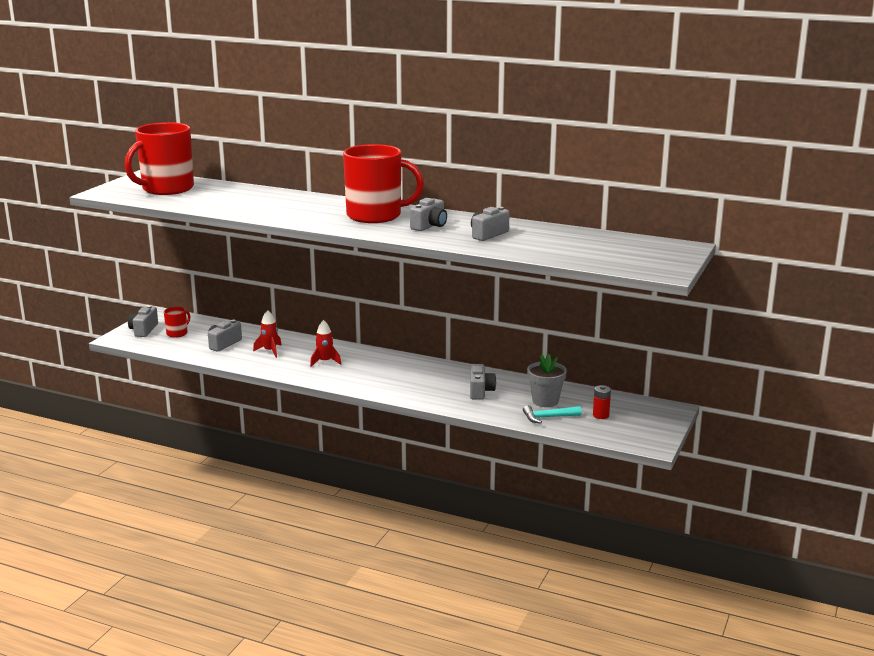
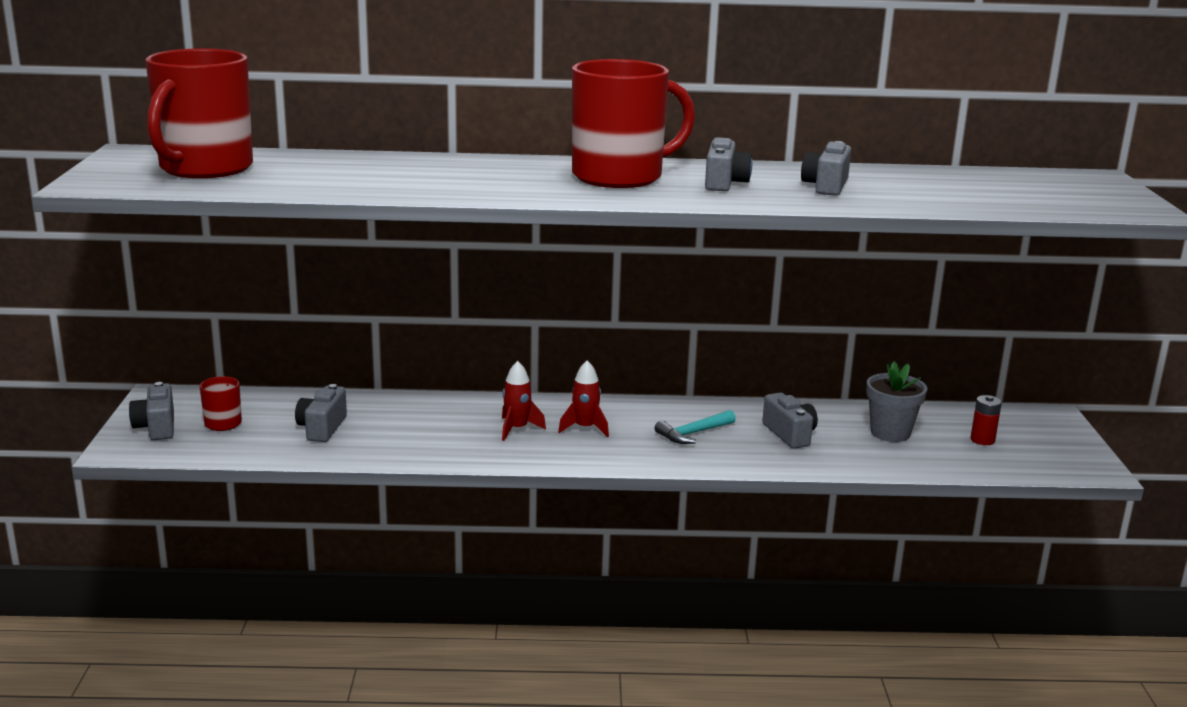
camera: 25 degrees left, 0 degrees up
(270, 351) = (412, 427): red rocket -> red rocket (585, 428)
(548, 417) = (923, 456): turquoise hammer -> turquoise hammer (693, 434)

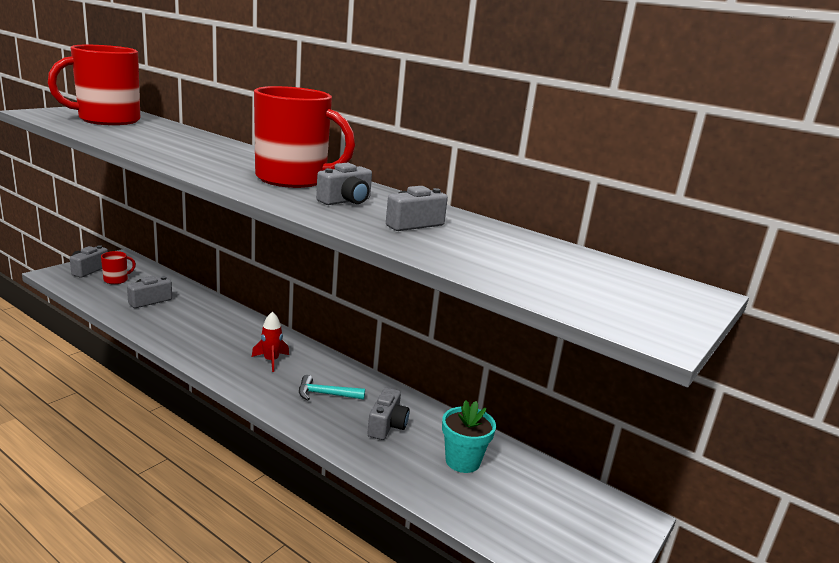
camera: 35 degrees right, 0 degrees up
(517, 429) = (235, 344): red rocket -> none
(890, 433) = (462, 461): grey flower pot -> turquoise flower pot
(982, 440) = (529, 505): red battery -> none

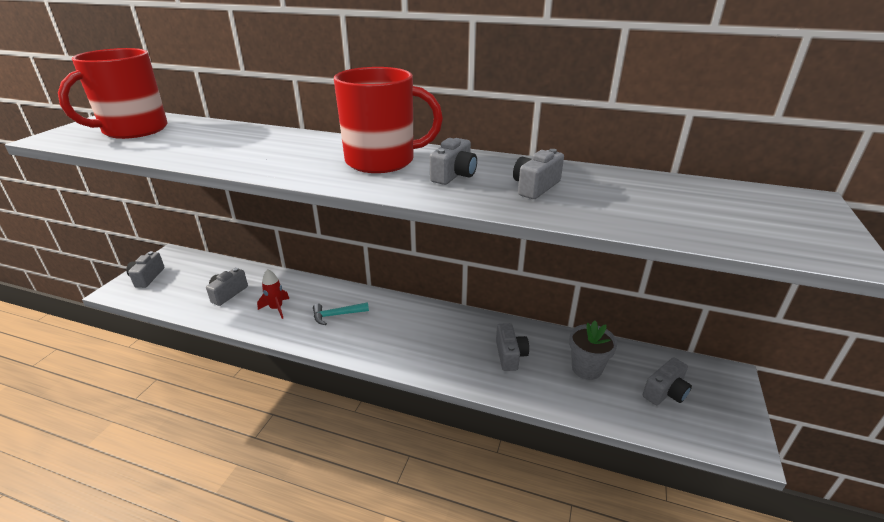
camera: 15 degrees left, 10 degrees up
(116, 280) = (182, 280): red mug -> none
(271, 360) = (376, 322): red rocket -> red rocket (276, 308)
(325, 394) = (442, 341): turquoise hammer -> turquoise hammer (336, 315)
(462, 461) = (586, 368): turquoise flower pot -> grey flower pot
(537, 508) = (665, 392): none -> grey camera

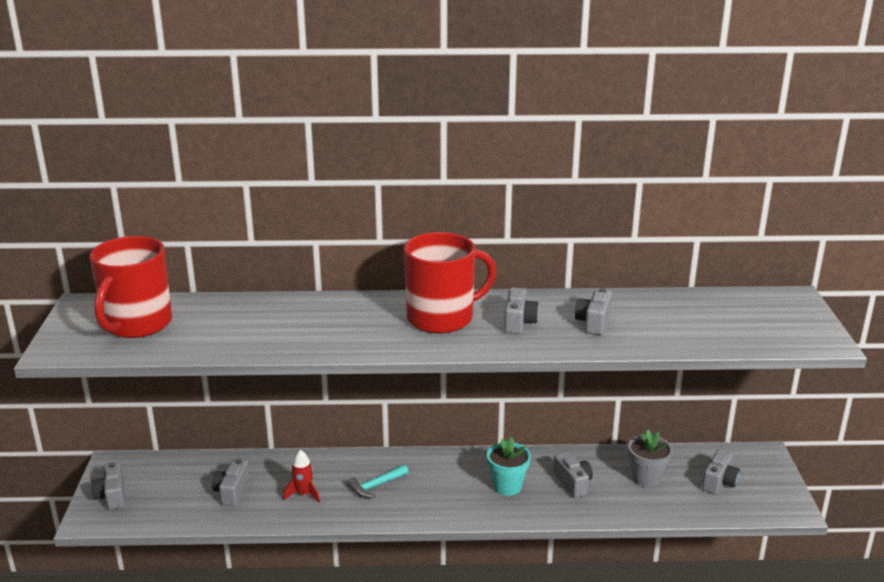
camera: 20 degrees left, 5 degrees down
(447, 343) = (507, 486): none -> turquoise flower pot

